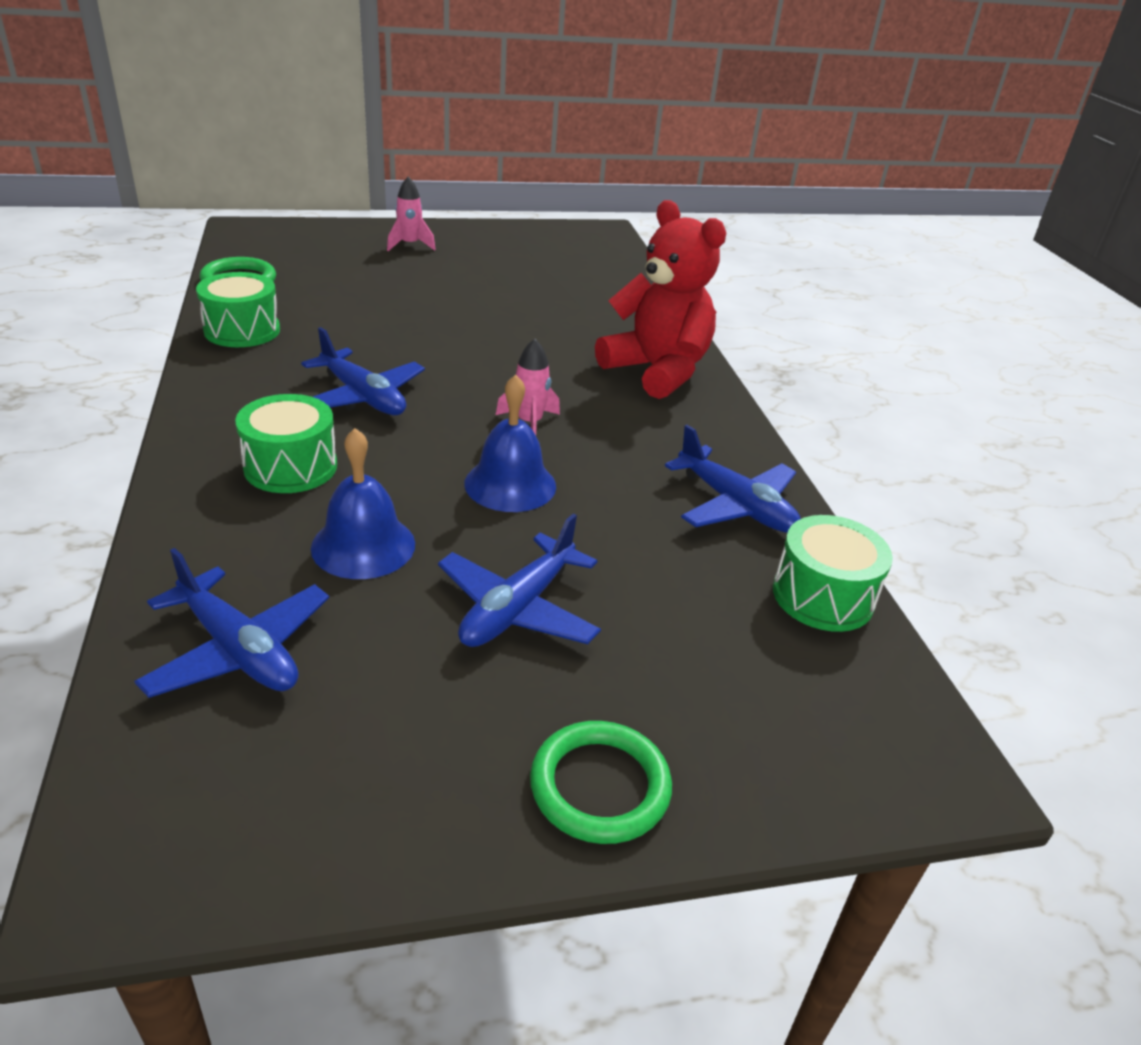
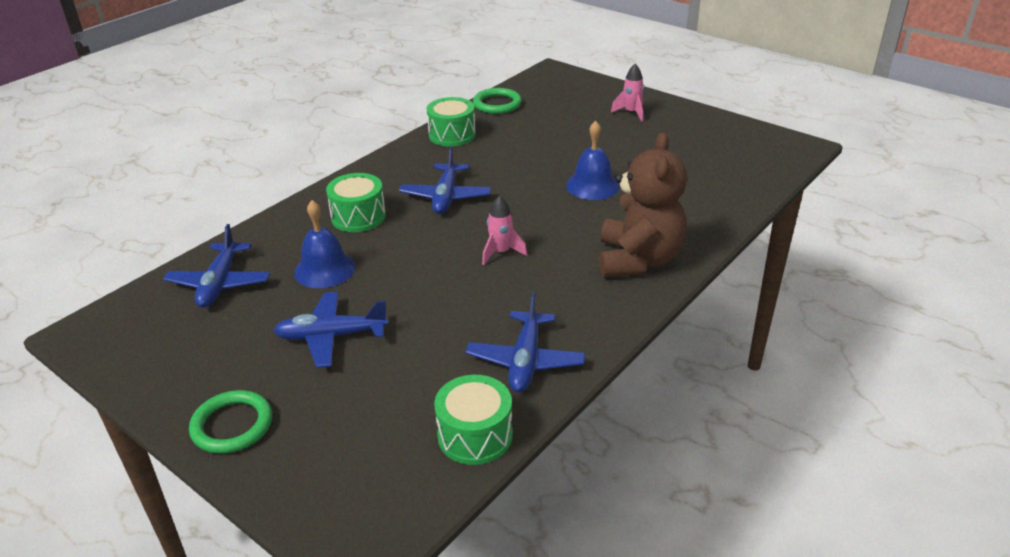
camera: 55 degrees right, 0 degrees up
(510, 484) = (432, 278): blue bell -> blue bell (592, 185)
(657, 371) = (638, 260): red teddy bear -> brown teddy bear

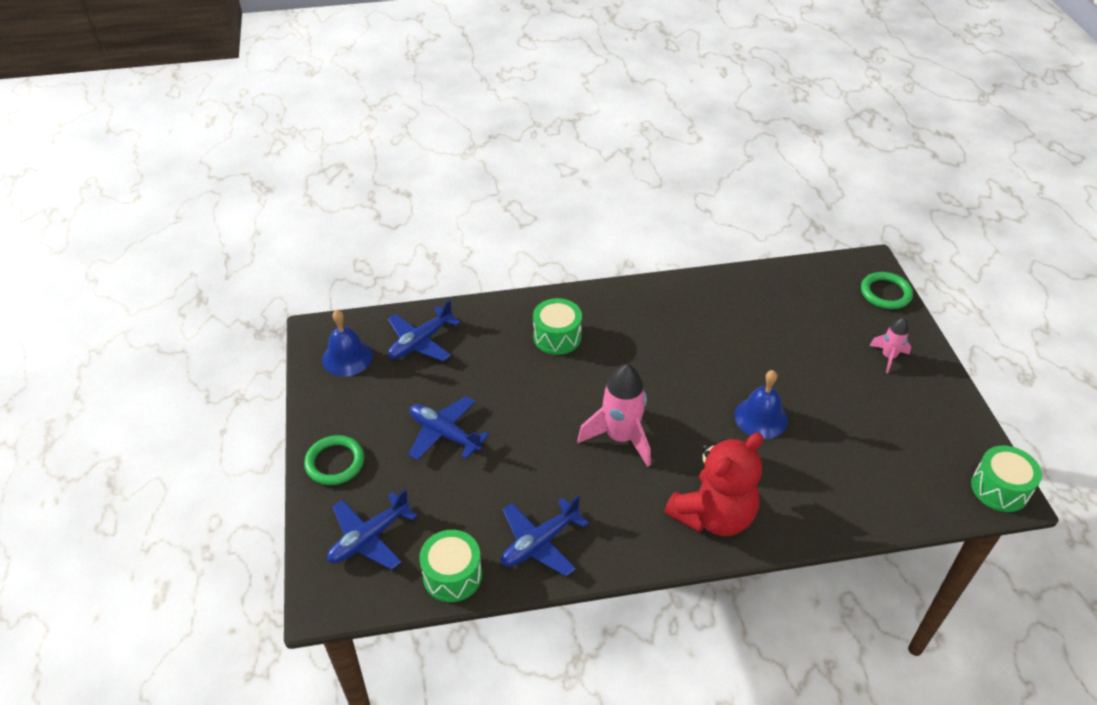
camera: 40 degrees right, 10 degrees up
(324, 269) = (491, 372): blue bell -> blue bell (347, 357)
(446, 197) = (636, 356): blue plane -> blue plane (369, 538)
(452, 135) = (705, 292): green drum -> green drum (999, 488)
(497, 104) = (778, 278): green ring -> green ring (885, 293)
(501, 252) = (620, 437): pink rocket -> pink rocket, size x1.81
(638, 260) = (713, 515): brown teddy bear -> red teddy bear

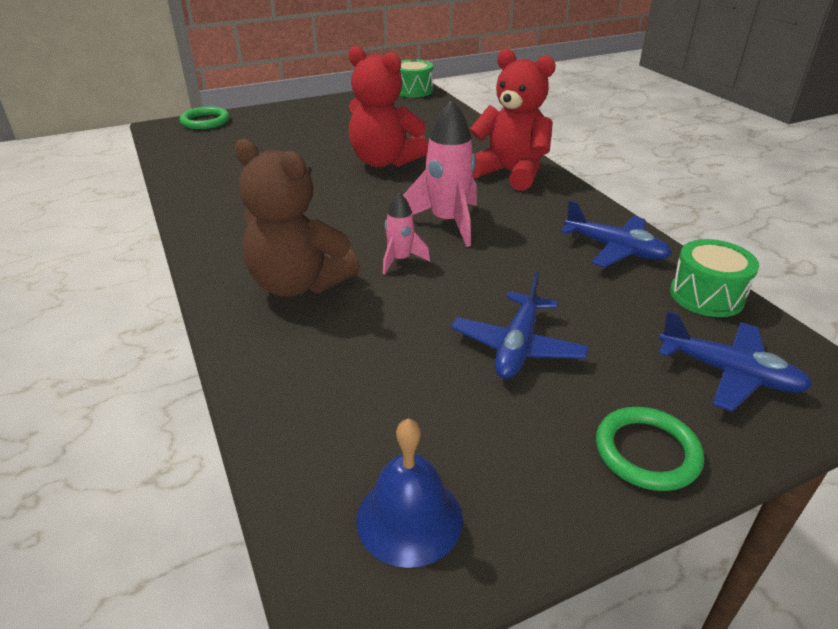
camera: 105 degrees left, 10 degrees down
(420, 342) = (340, 419): blue plane -> none
(557, 337) = (298, 284): green drum -> brown teddy bear
(761, 417) = (384, 161): blue bell -> red teddy bear
(888, 357) = (290, 119): pink rocket -> pink rocket (400, 260)

